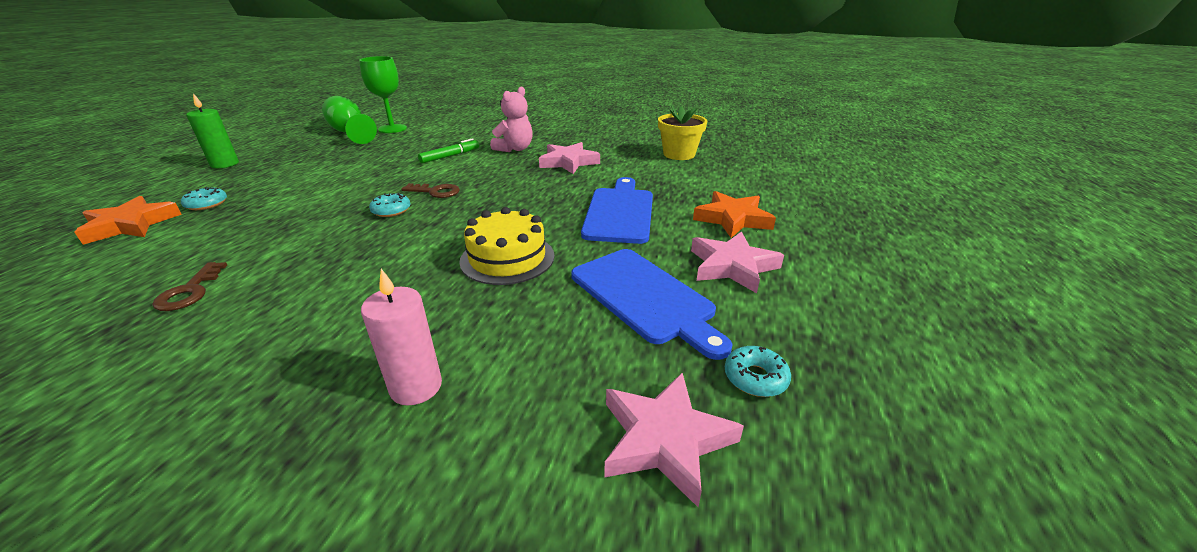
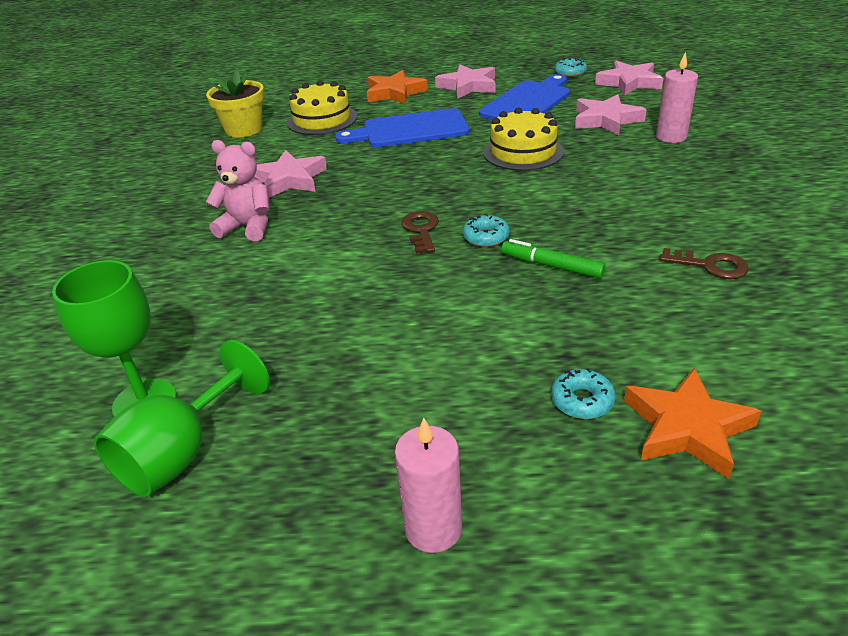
camera: 105 degrees left, 5 degrees up
(190, 291) = (710, 265): brown key -> brown key turned 45 degrees clockwise
(225, 164) = (433, 528): green candle -> pink candle
(450, 156) = (293, 267): green marker -> green marker (551, 266)
(529, 345) = (606, 120): none -> pink star
(678, 180) = (322, 119): none -> yellow cake

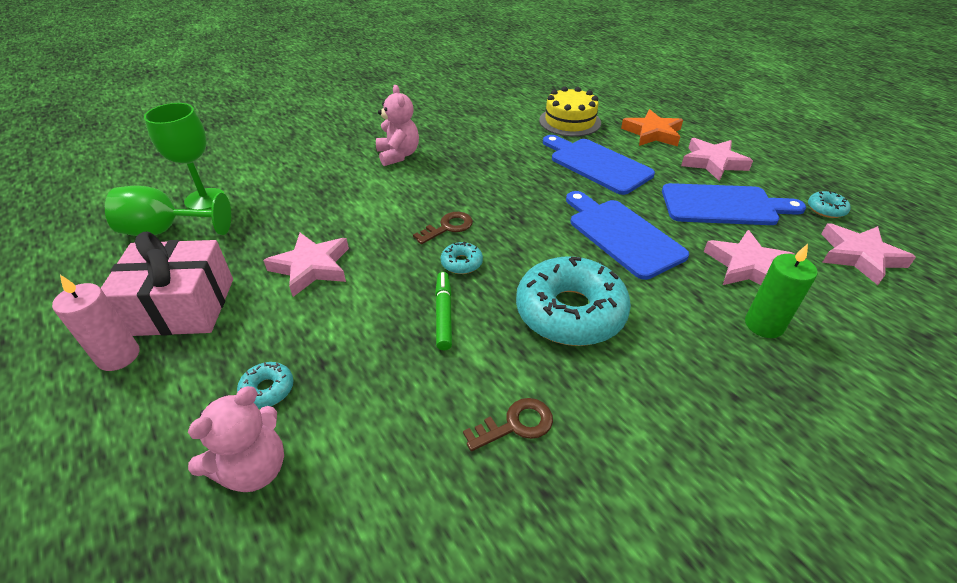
camera: 55 degrees right, 5 degrees up
(244, 129) = (522, 100): yellow flower pot -> none
(289, 179) = (471, 145): pink star -> pink star (311, 267)
(378, 455) = (181, 306): none -> pink gift
(523, 152) = (622, 235): yellow cake -> blue cutting board
(599, 204) = (570, 312): none -> turquoise donut
(671, 137) = (764, 325): pink candle -> green candle
(687, 428) = (254, 468): orange star -> pink teddy bear
(710, 265) = (515, 424): brown key -> brown key turned 105 degrees counterclockwise

